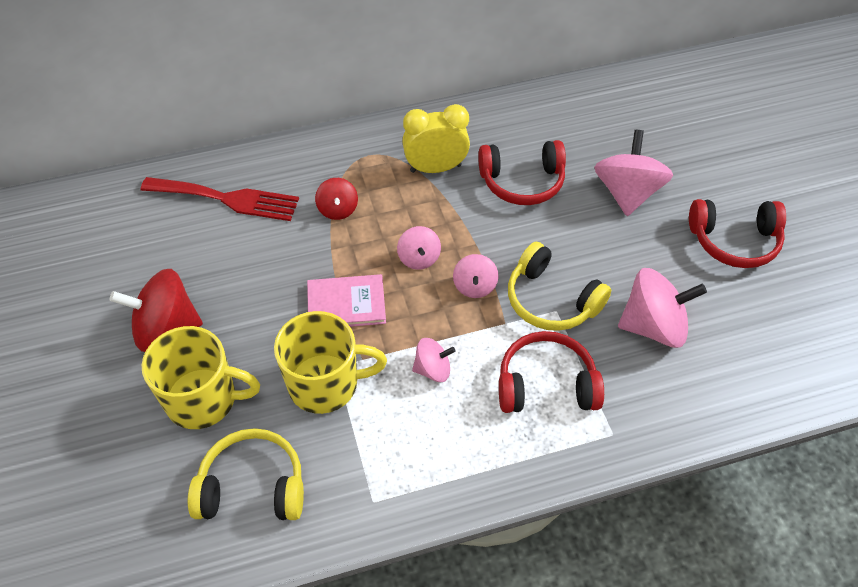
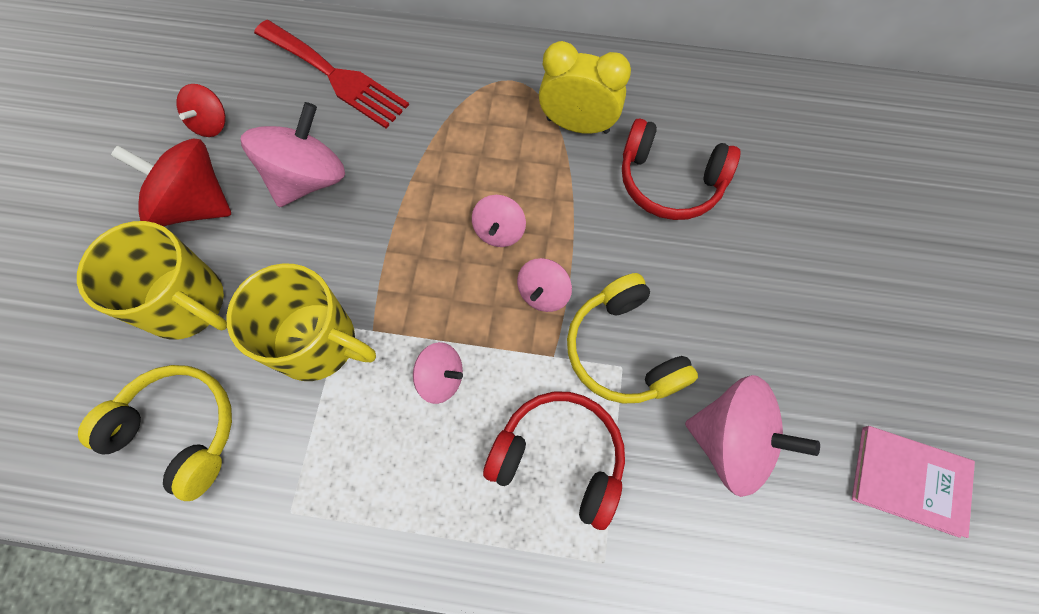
camera: 25 degrees right, 15 degrees up
(338, 209) = (443, 134): red spinning top -> red spinning top (211, 123)
(346, 303) = (391, 254): pink book -> pink book (909, 480)
(627, 193) = (792, 247): pink spinning top -> pink spinning top (308, 178)
(734, 241) = (898, 370): red headphones -> none

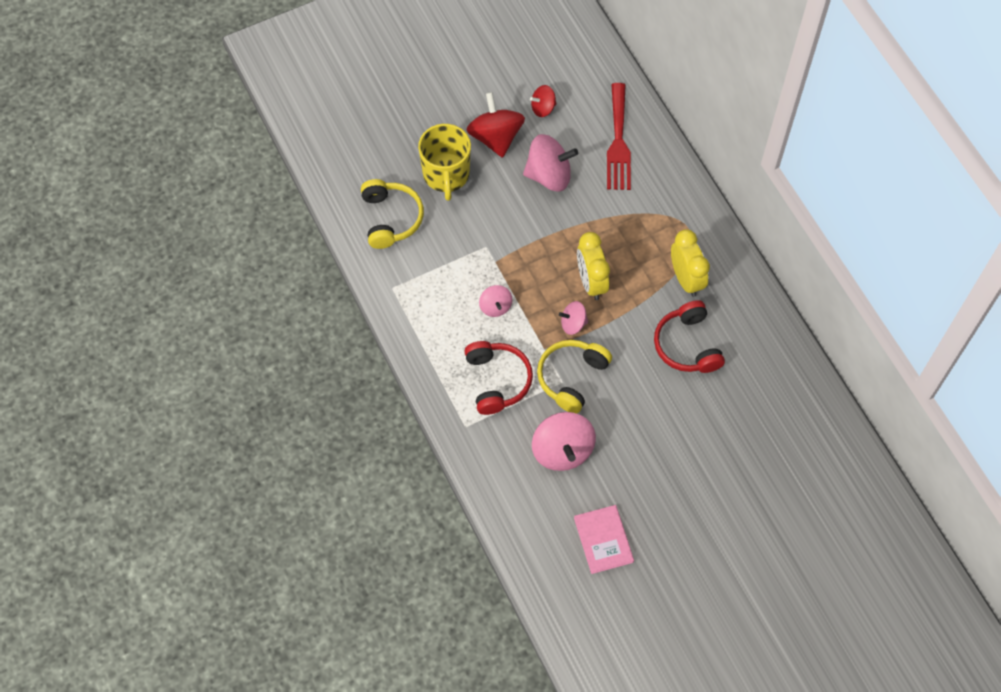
camera: 55 degrees right, 5 degrees down
(318, 343) = (471, 243): yellow mug -> none
(499, 231) = (591, 282): pink spinning top -> yellow clock

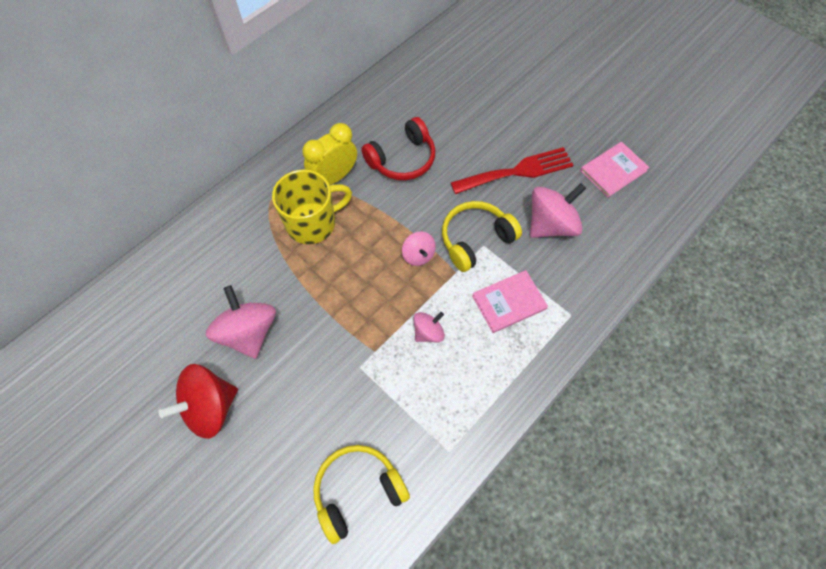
camera: 110 degrees left, 0 degrees up
(446, 175) = (277, 447): yellow mug -> yellow mug (313, 223)
(497, 380) = (509, 302): red headphones -> pink book
(543, 108) = (157, 368): red spinning top -> none
(571, 377) = (475, 239): yellow headphones -> yellow headphones turned 135 degrees clockwise
(591, 282) = (366, 253): yellow clock -> none
(618, 142) = (189, 277): red fork -> red fork (517, 171)

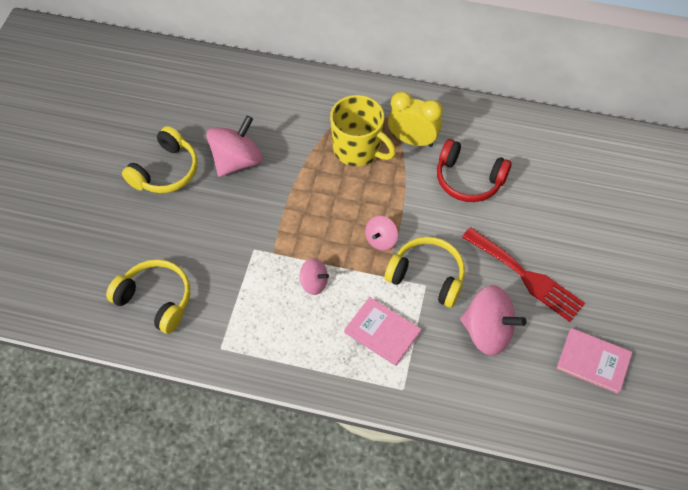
camera: 60 degrees right, 5 degrees down
(210, 407) = (166, 171): red spinning top -> yellow headphones

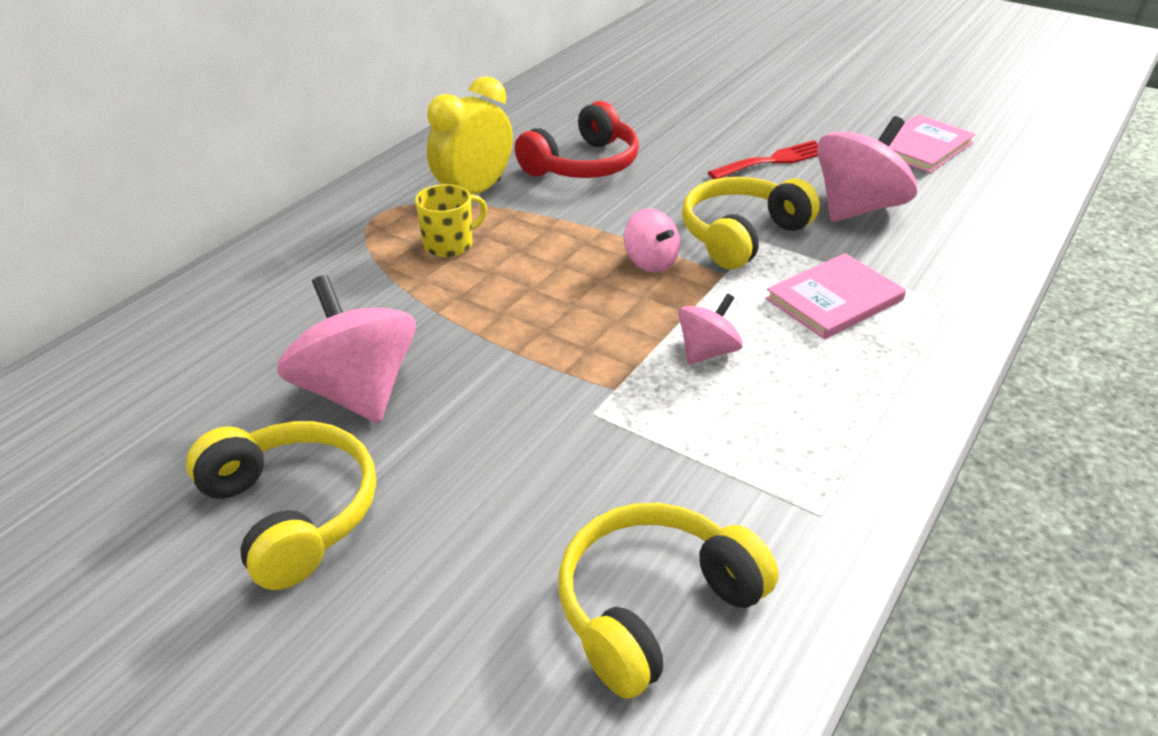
camera: 70 degrees left, 20 degrees down
(358, 149) = (449, 244): yellow mug -> yellow mug, size x0.55
(526, 276) = (774, 160): red fork -> red fork, size x0.66

